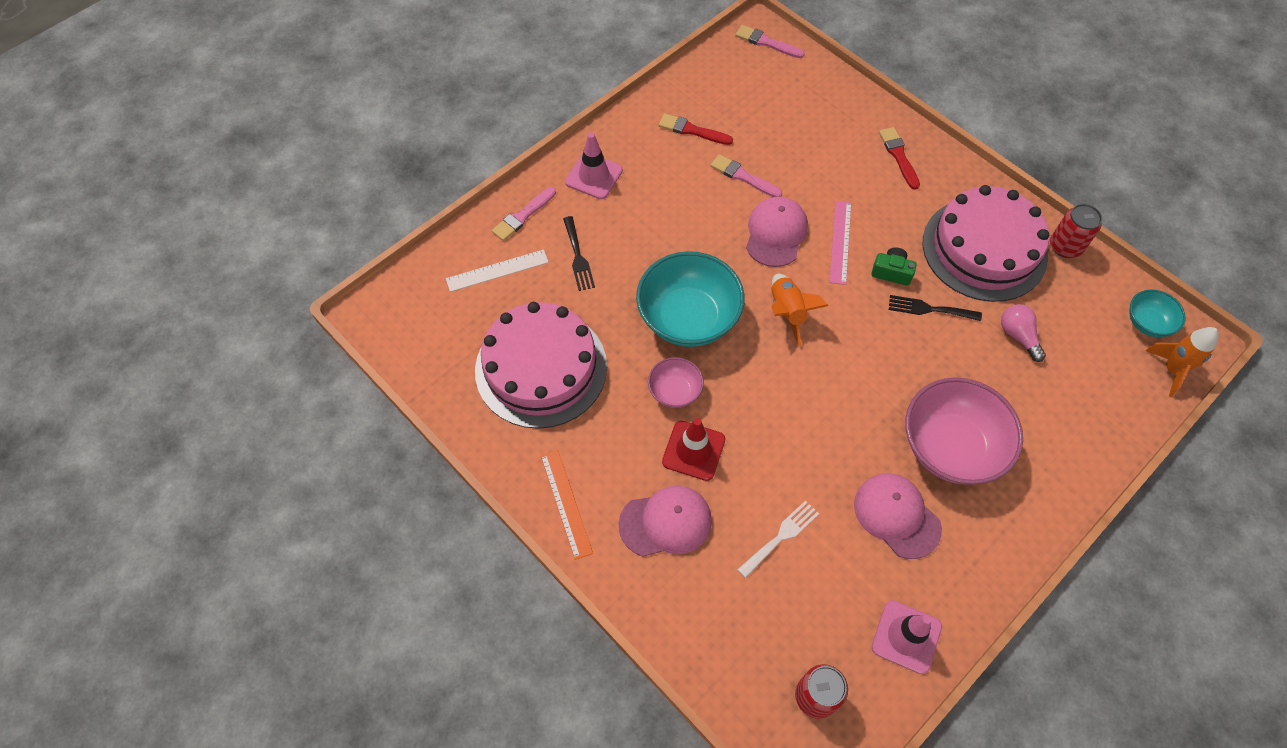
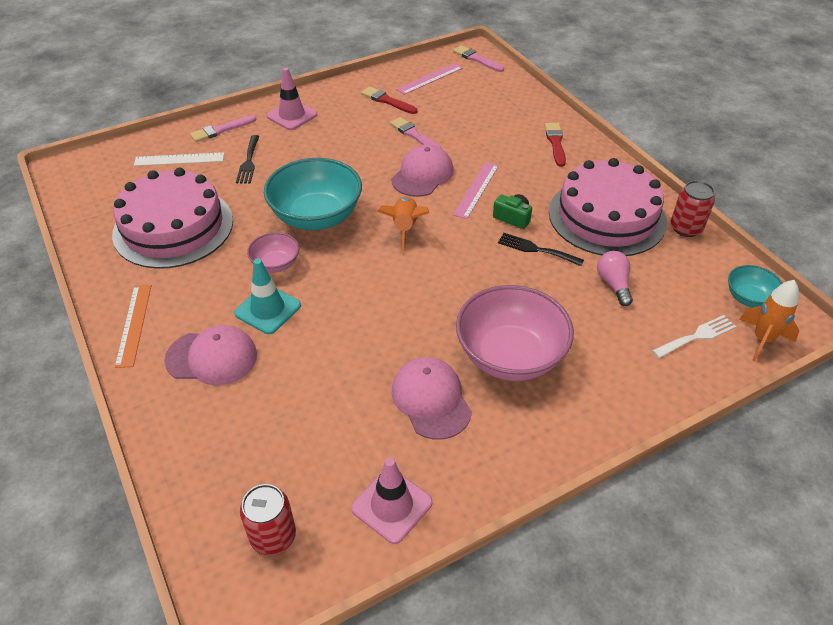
camera: 15 degrees right, 15 degrees down
(693, 450) = (267, 309): red traffic cone -> turquoise traffic cone
(726, 85) = (430, 78): none -> pink ruler
(781, 536) = (311, 392): white fork -> white fork (697, 336)

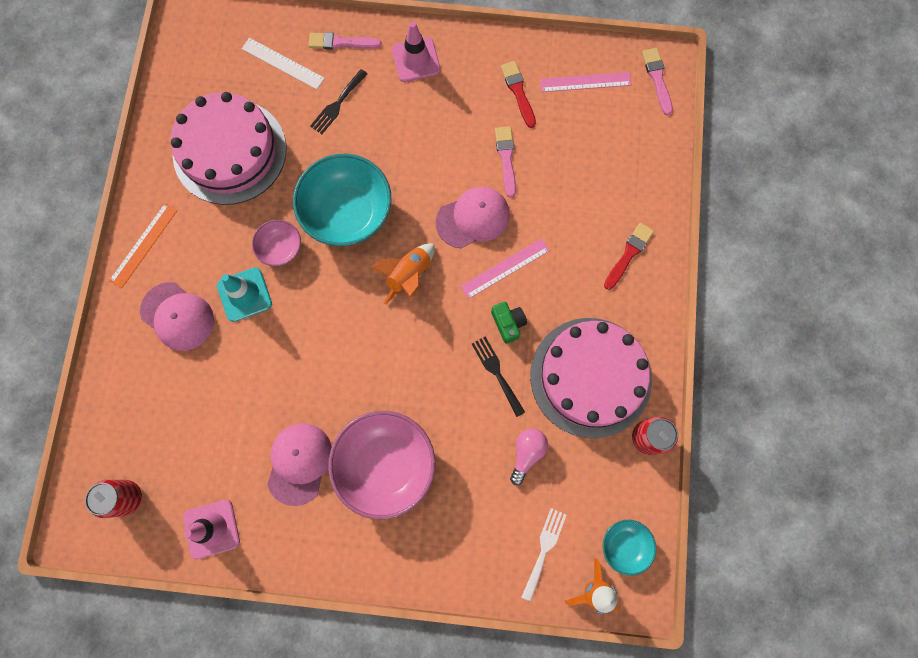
camera: 35 degrees right, 30 degrees up
(697, 336) = (544, 549): white fork -> white fork turned 75 degrees counterclockwise

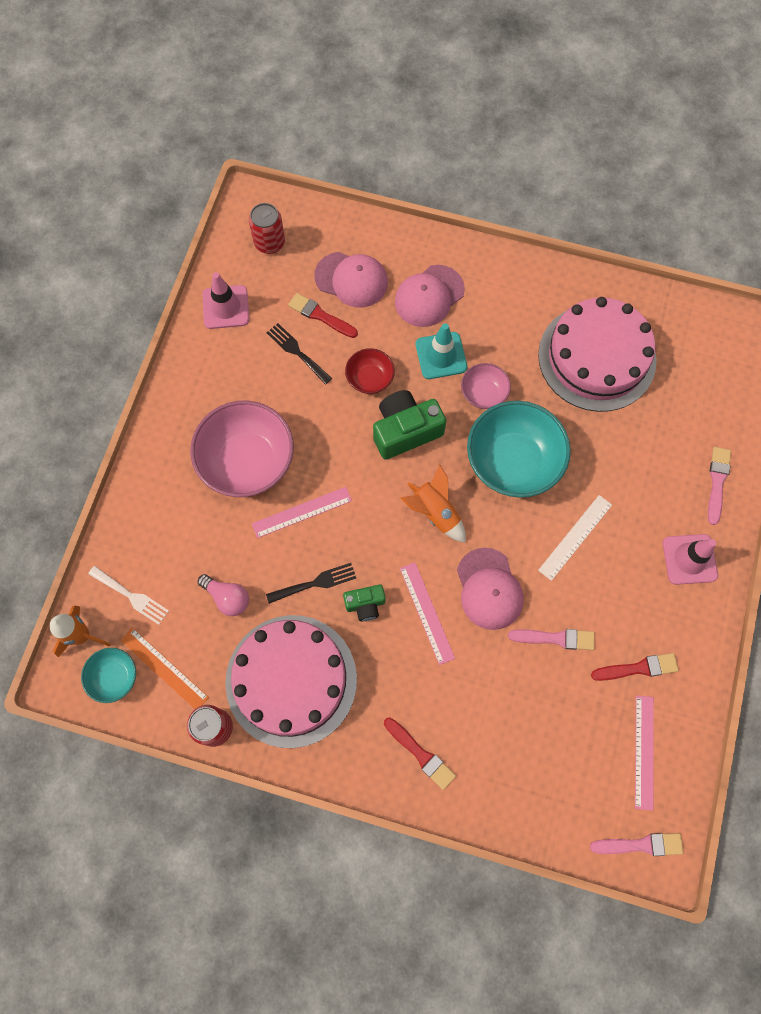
camera: 100 degrees right, 5 degrees down
(144, 245) = (506, 273): orange ruler -> orange ruler (164, 669)
(211, 423) = (320, 316): none -> red brush
(278, 359) = (370, 379): none -> red bowl
(282, 63) = (695, 419): white ruler -> white ruler (575, 537)
(299, 463) = (267, 385): pink cap -> pink cap (351, 279)
(330, 316) = (405, 431): none -> green camera
(337, 104) = (641, 468): black fork -> black fork (297, 352)
(429, 400) = (301, 512): none -> pink ruler

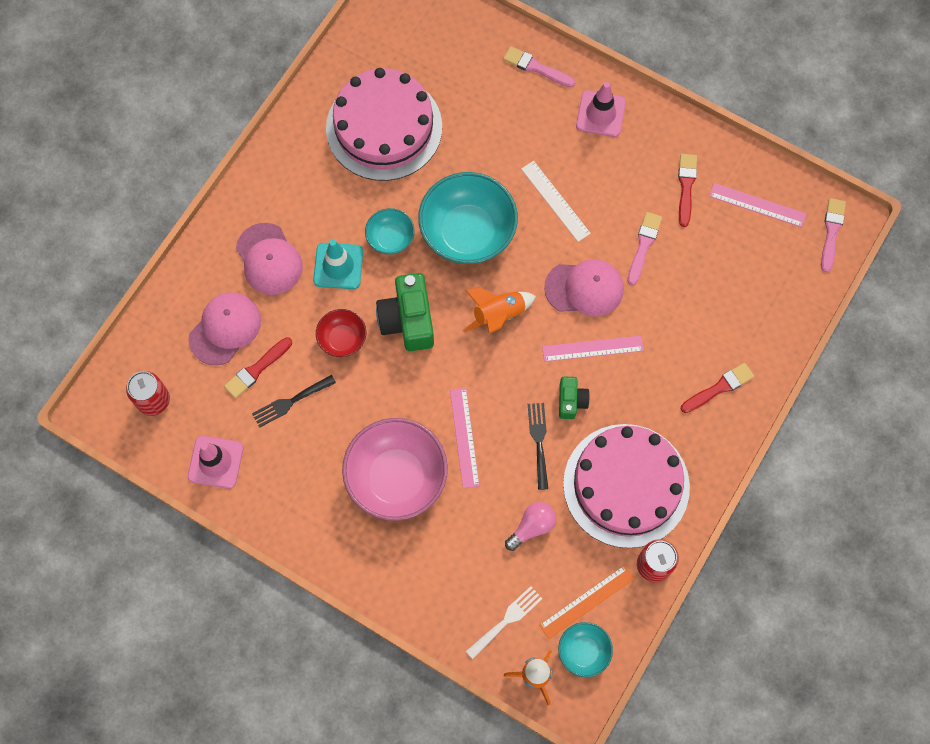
camera: 75 degrees left, 0 degrees up
(483, 393) = (390, 238): pink bowl -> turquoise bowl

